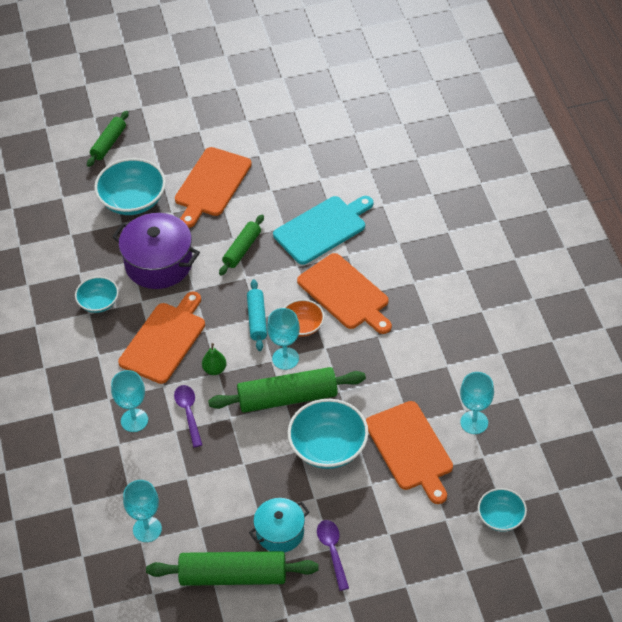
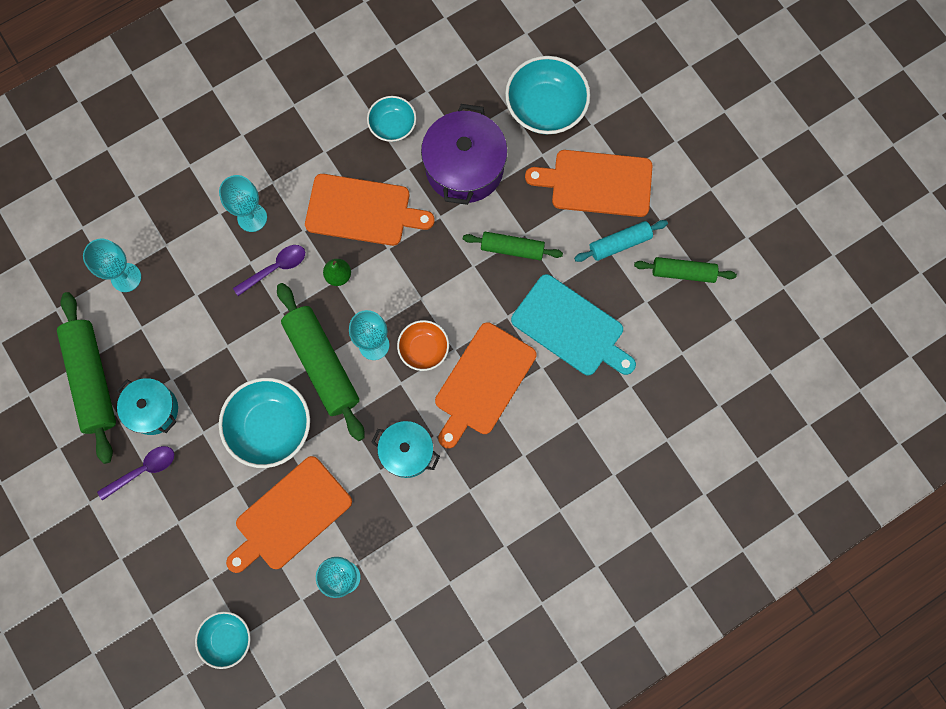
camera: 70 degrees right, 25 degrees up
(108, 143) = (621, 51): green rolling pin -> green rolling pin (683, 272)
(257, 319) = (418, 297): turquoise rolling pin -> turquoise rolling pin (619, 244)
(384, 356) = (407, 452): none -> turquoise pot

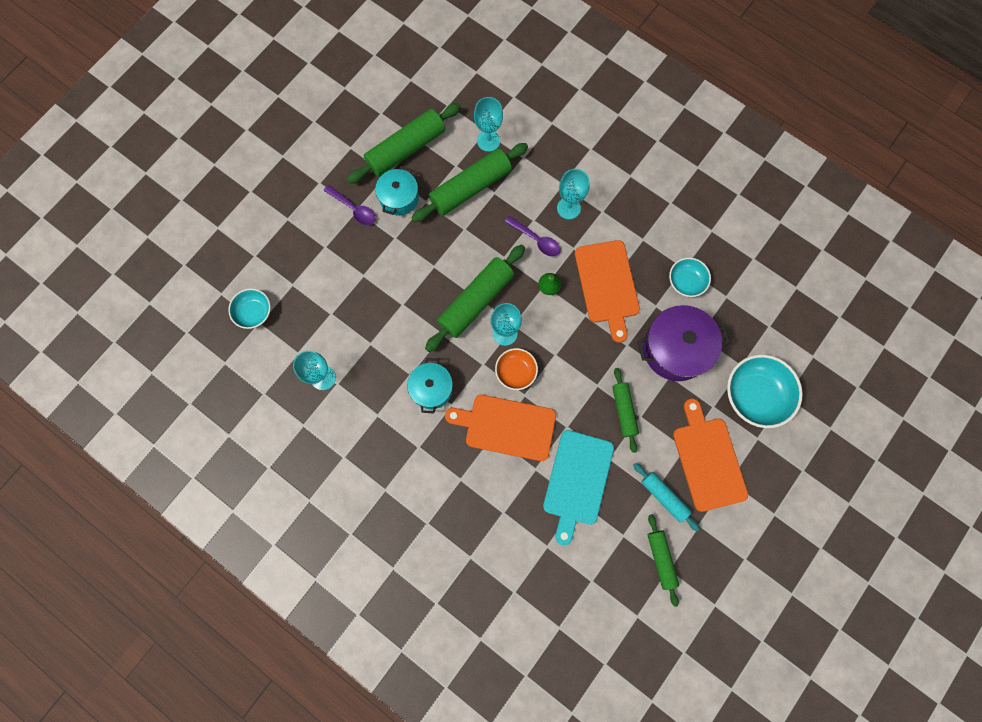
camera: 70 degrees right, 0 degrees up
(177, 320) = (470, 188): none -> green rolling pin
(270, 427) = (415, 282): turquoise bowl -> none
(290, 516) = (355, 322): orange cutting board -> none

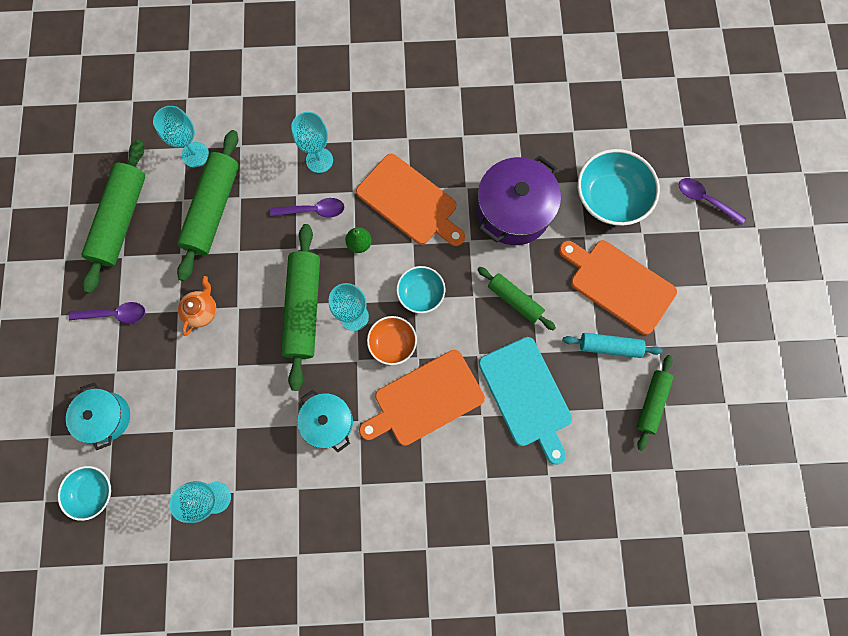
camera: 40 degrees left, 0 degrees up
(399, 198) = (152, 270): turquoise pot -> turquoise pot (106, 417)
(409, 250) = (202, 311): none -> orange teapot
(661, 559) = (651, 402): green rolling pin -> green rolling pin turned 75 degrees clockwise
(686, 281) = (474, 146): turquoise bowl -> turquoise bowl (421, 293)
(826, 453) = (705, 200): none -> purple spoon

